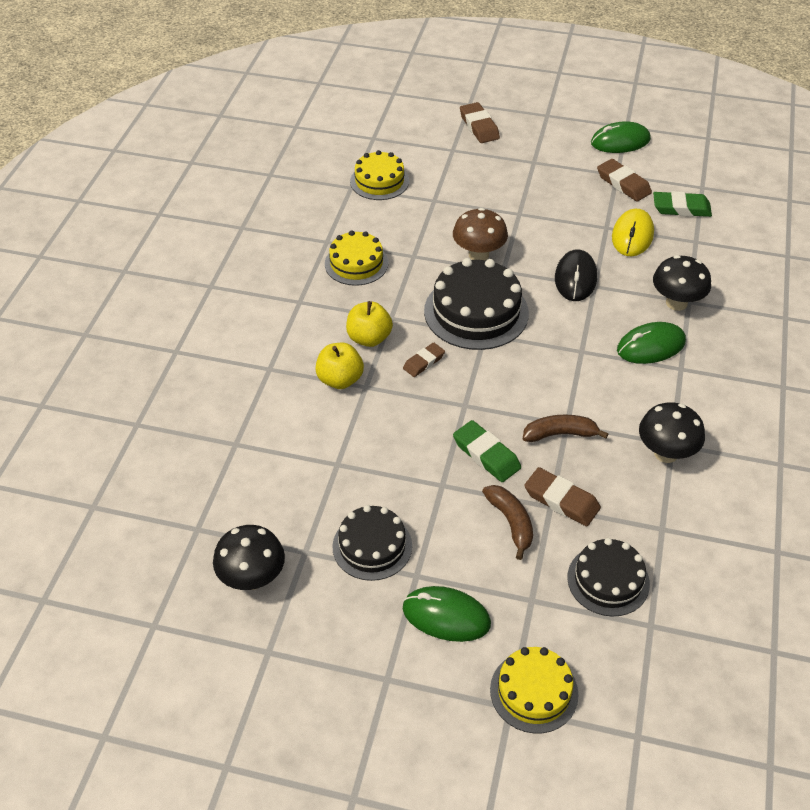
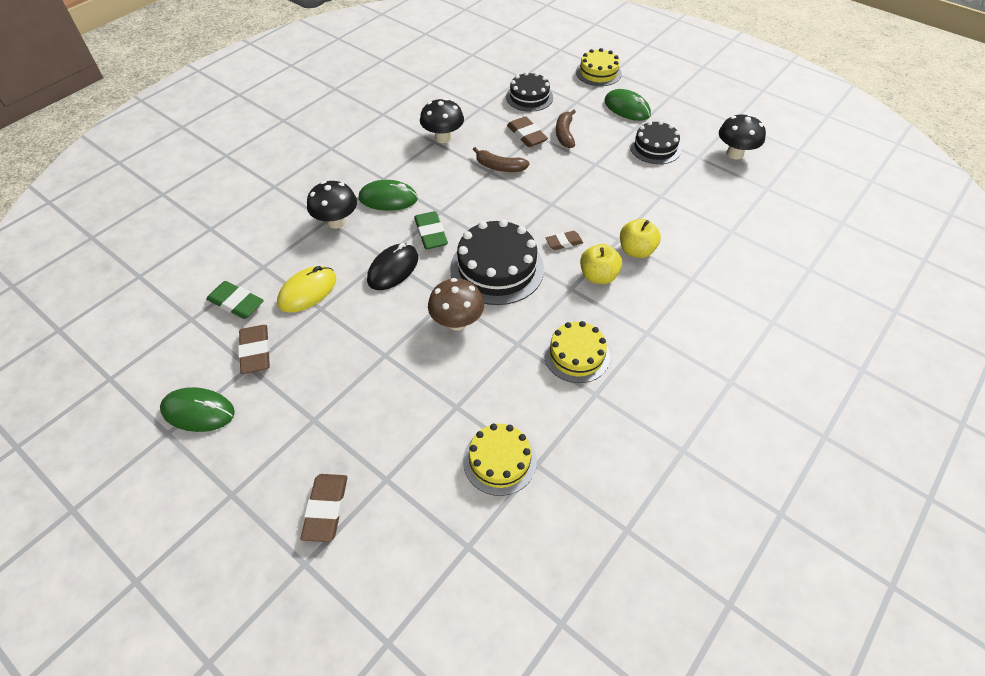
camera: 155 degrees left, 5 degrees up
(486, 455) = (556, 171): green eraser -> green eraser (431, 233)

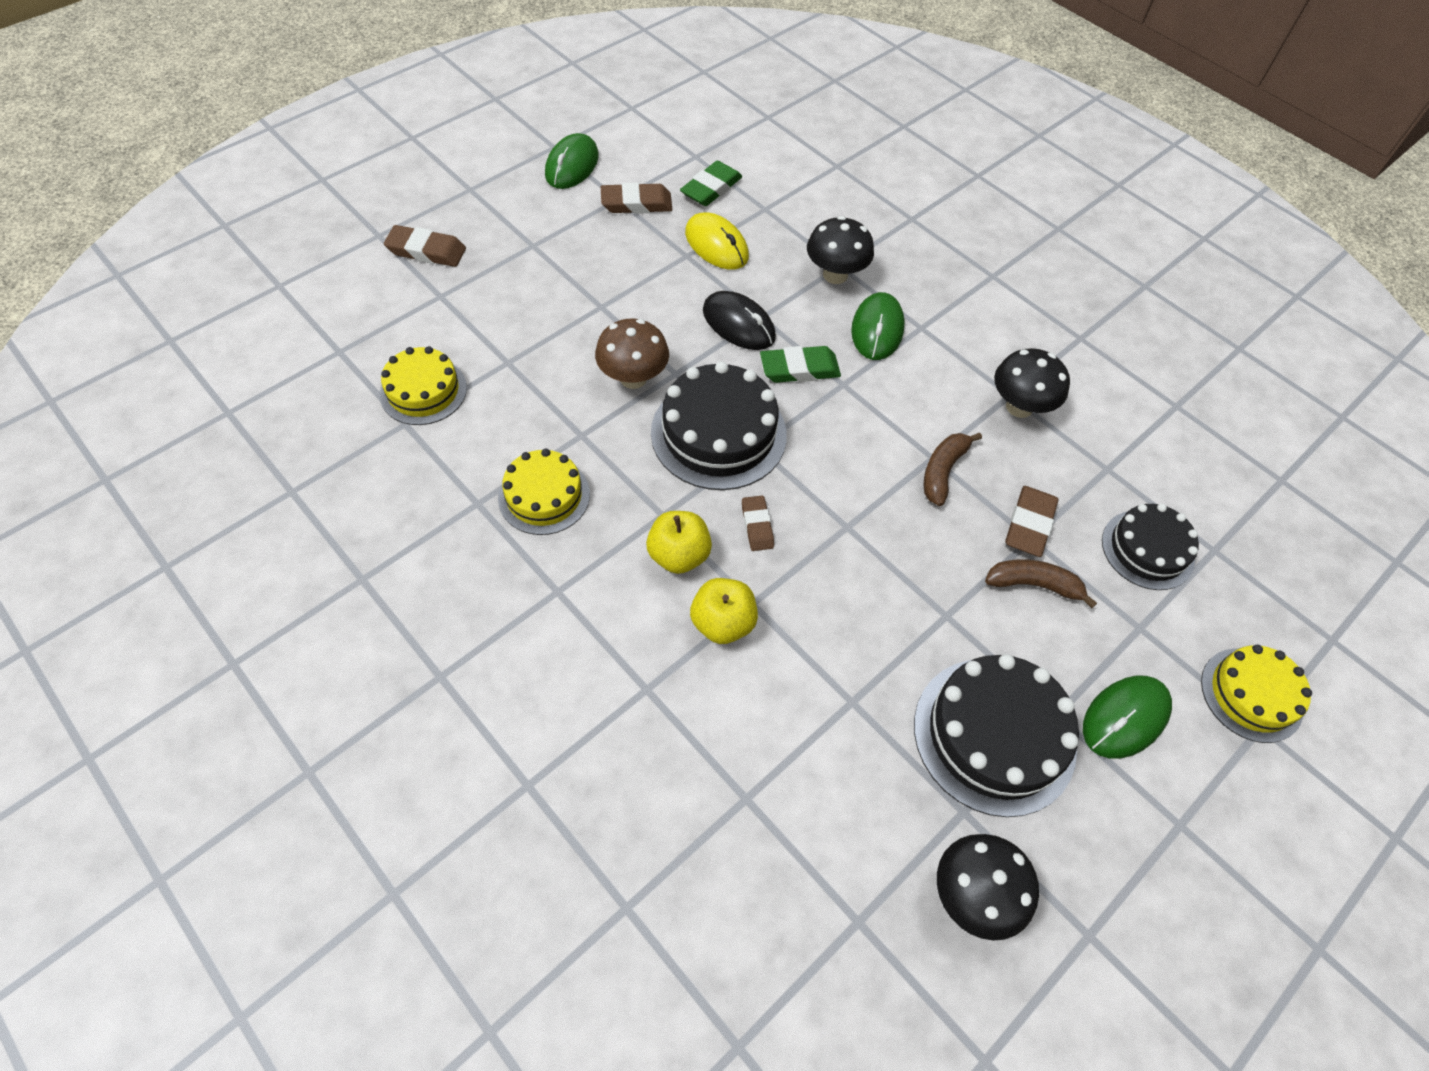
camera: 95 degrees right, 5 degrees up
(526, 135) = (1029, 524): brown eraser -> brown eraser turned 45 degrees counterclockwise
(655, 147) = (994, 735): black cake -> black cake, size x1.57

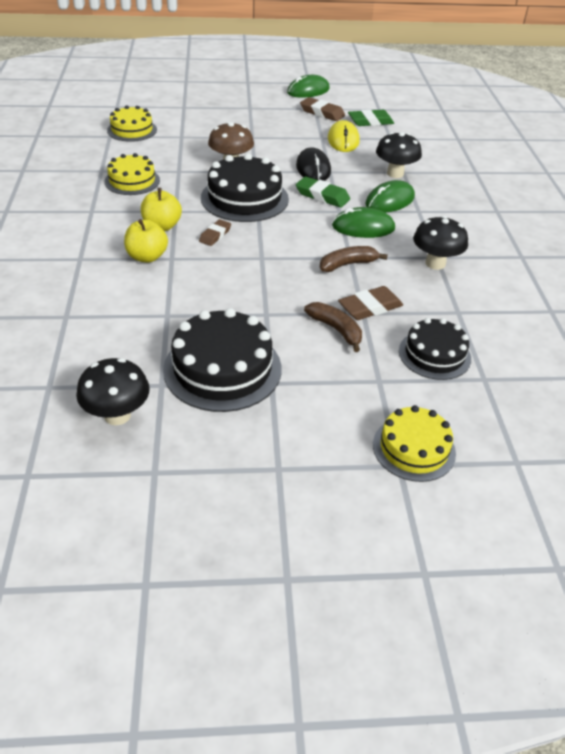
camera: 40 degrees right, 15 degrees down
(426, 251) = (199, 92): brown eraser -> none
(1125, 718) = (311, 408): green mouse -> green mouse (363, 227)

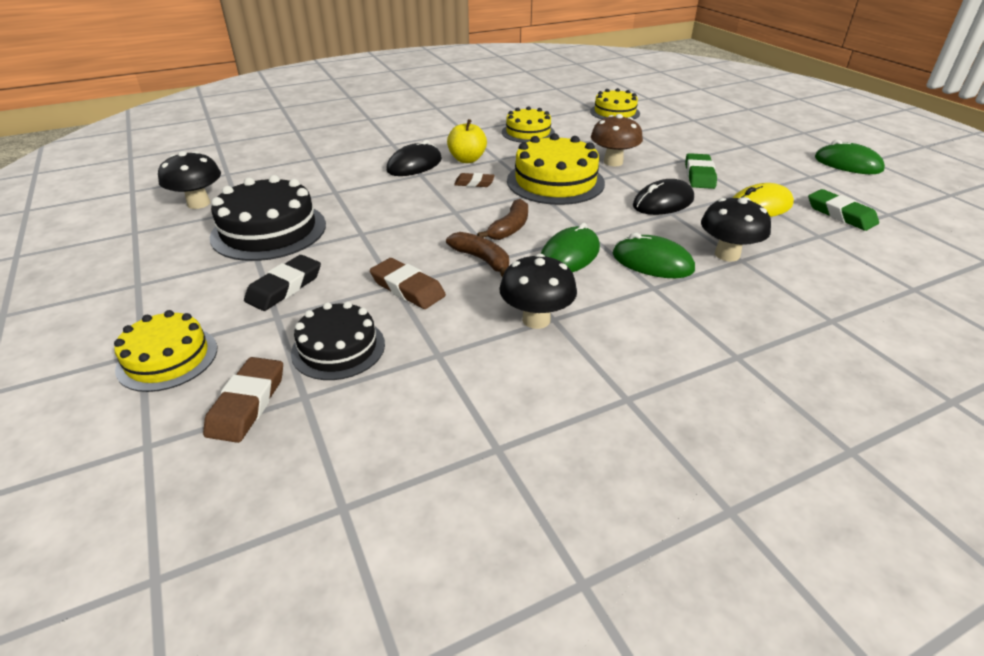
camera: 70 degrees right, 5 degrees down
(147, 257) = (414, 165): yellow apple -> black mouse
(244, 198) = (555, 181): black cake -> yellow cake
(322, 113) = (806, 182): brown eraser -> brown eraser (247, 403)
(322, 196) = (610, 219): green eraser -> green eraser (699, 175)
(335, 371) = (284, 287): none -> black eraser
(336, 329) = (355, 275): brown banana -> brown banana (510, 228)
(363, 227) = (569, 255): green mouse -> green mouse turned 60 degrees clockwise

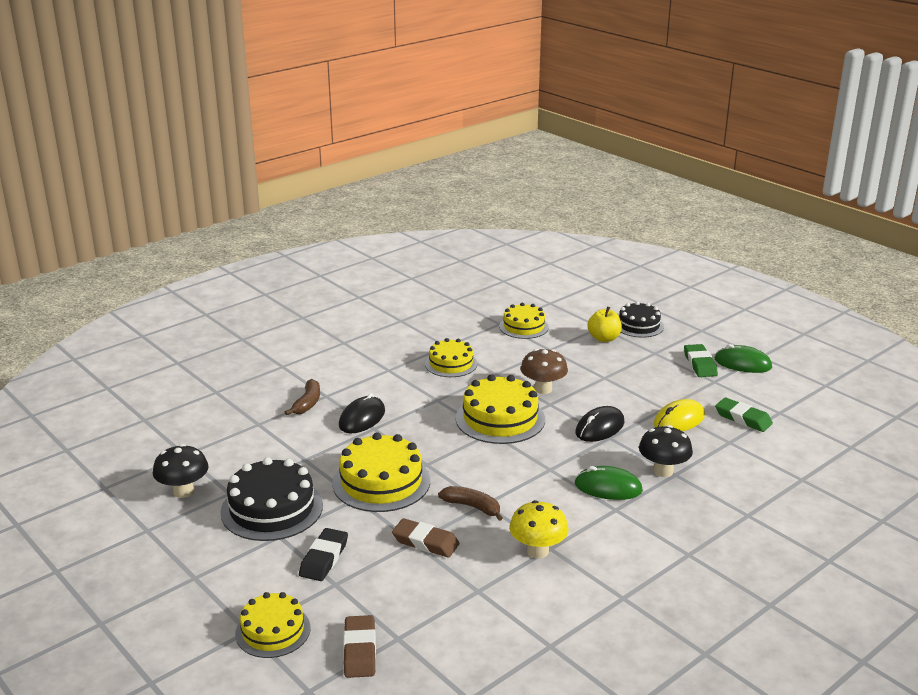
camera: 15 degrees left, 10 degrees down
(338, 348) = (400, 599): black cake -> black cake (639, 325)
(397, 222) = (381, 482): none -> yellow cake
(467, 159) = (408, 405): yellow apple -> yellow apple (604, 338)
(474, 183) = (428, 431): brown eraser -> none
(510, 228) = (481, 473): brown banana -> brown banana (307, 403)
(536, 319) = (537, 551): black mushroom -> yellow mushroom
(569, 255) = (541, 491): green mouse -> none
(699, 175) = (622, 393): green eraser -> green eraser (700, 364)

